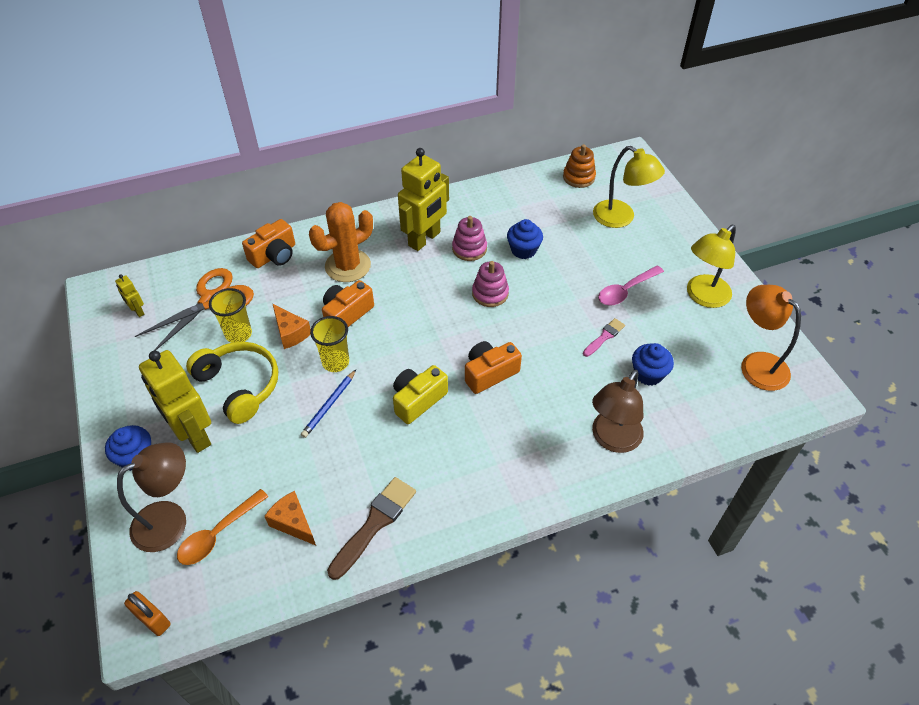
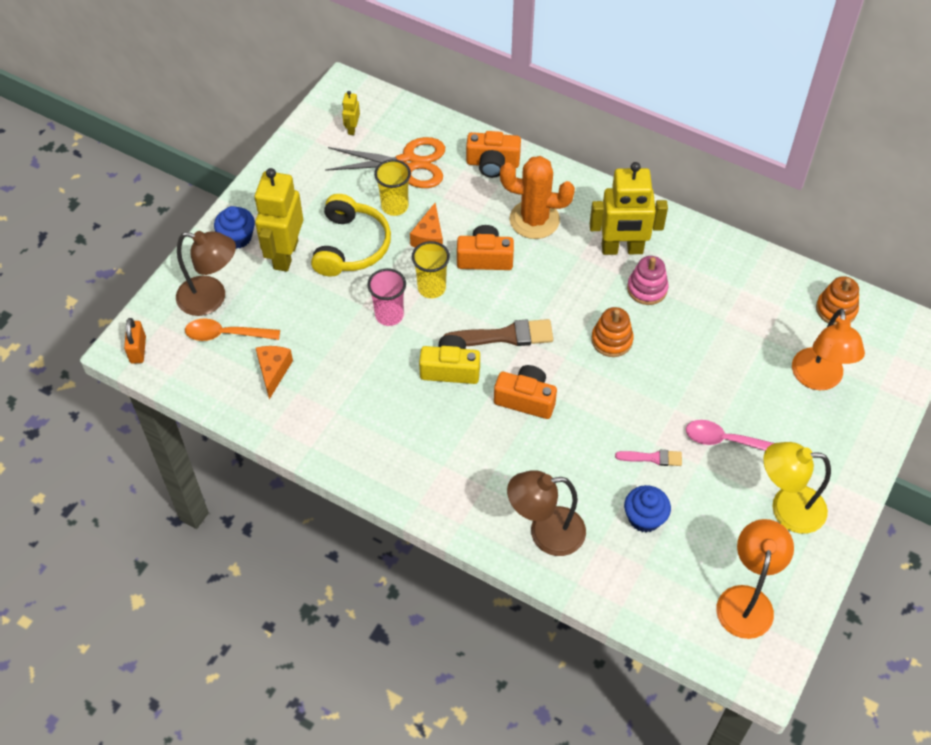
camera: 50 degrees right, 5 degrees up
(329, 405) = (389, 315): blue pencil -> pink cup
(375, 523) = (318, 422): brown brush -> brown brush (504, 336)
(490, 293) = (612, 340): pink stacking toy -> orange stacking toy
(523, 250) = (690, 329): blue cupcake -> none
(621, 218) = (818, 379): yellow lamp -> orange lamp

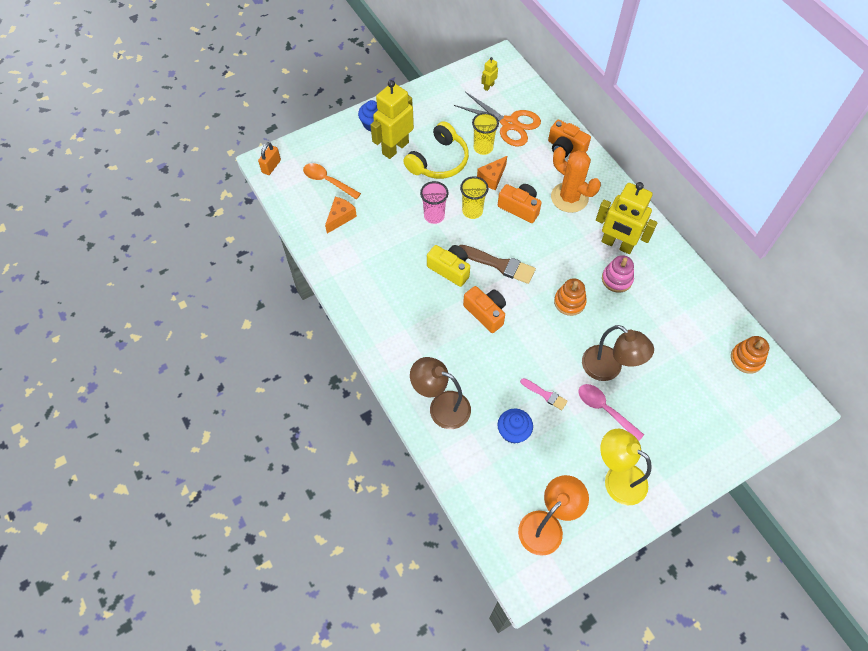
camera: 30 degrees right, 5 degrees up
(211, 298) = (333, 155): brown lamp -> brown lamp (608, 369)
(818, 379) = (700, 401): orange lamp -> none

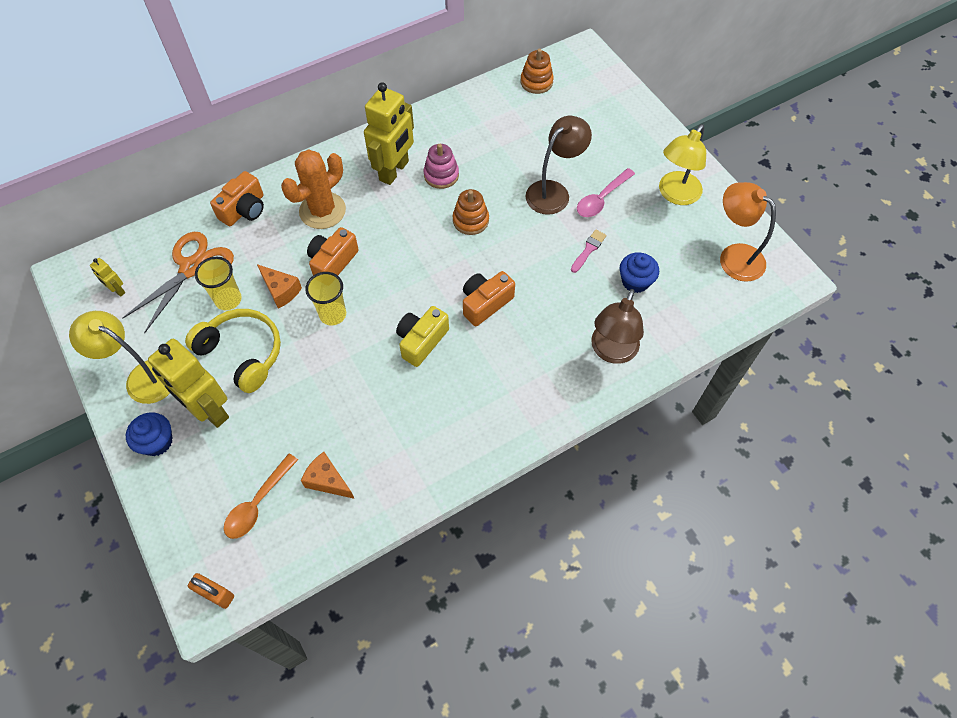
camera: 90 degrees left, 0 degrees up
(420, 110) = (142, 377): none -> yellow lamp
(434, 216) = (336, 359): pink cup -> none
(499, 264) = (417, 287): brown brush -> none

